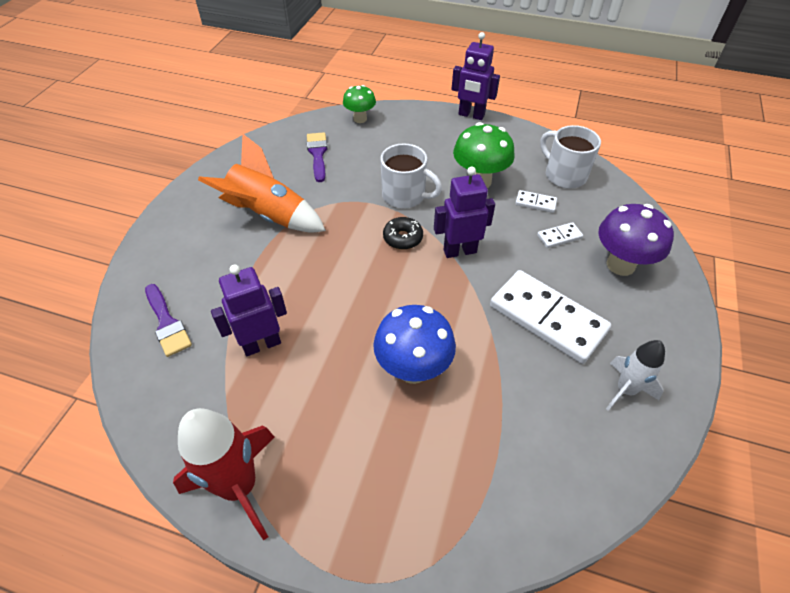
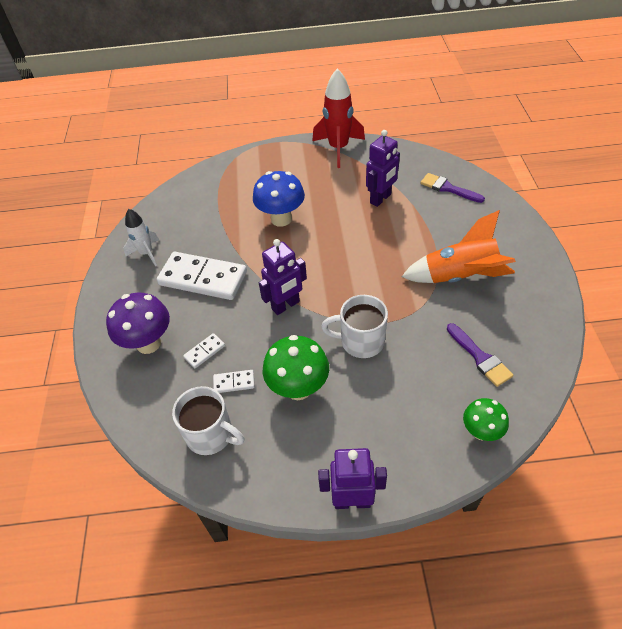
camera: 160 degrees right, 0 degrees up
(403, 238) = (337, 299): black donut -> none

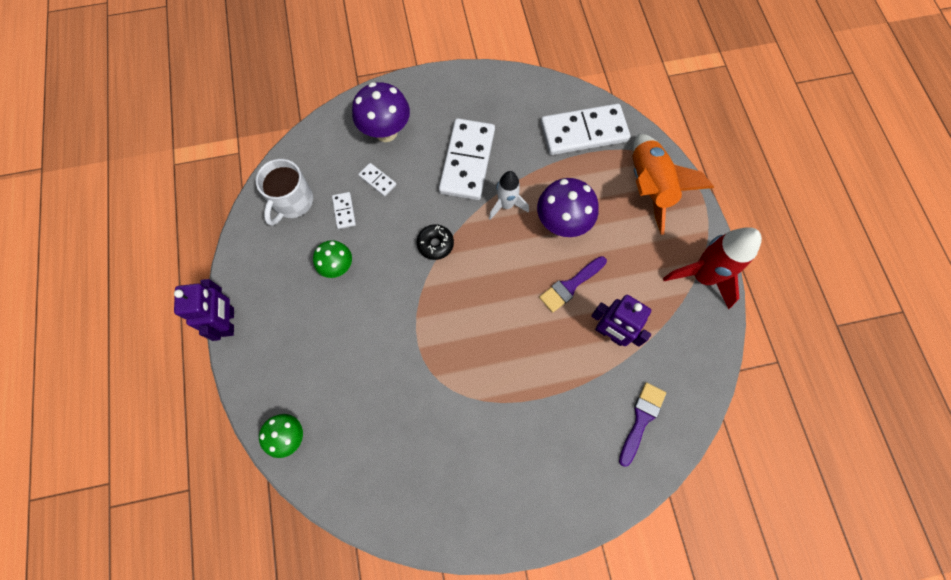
camera: 80 degrees right, 20 degrees up
(146, 253) = (498, 103): white rocket -> white rocket (506, 205)
(197, 200) = (584, 132): none -> white domino
(281, 219) = (562, 224): blue mushroom -> purple mushroom
(286, 305) = (435, 244): purple robot -> black donut
(298, 388) = (338, 267): green mushroom -> green mushroom, size x0.63
(360, 341) = (392, 320): white mug -> none
(459, 277) = (486, 426): orange rocket -> orange rocket (649, 187)
(480, 357) = (374, 442): purple brush -> purple brush (570, 285)

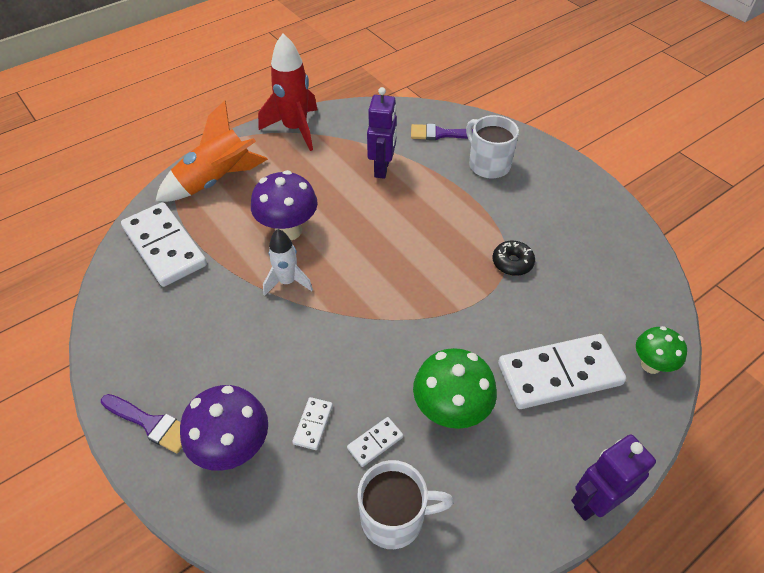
camera: 115 degrees left, 20 degrees down
(338, 267) = (450, 412): green mushroom -> green mushroom, size x1.59
(435, 244) = (367, 326): black donut -> black donut (512, 262)
(467, 161) = (245, 338): white domino -> white domino (559, 374)
(570, 285) = (352, 206): purple brush -> purple brush (151, 424)
(574, 442) = (488, 164): none -> white mug

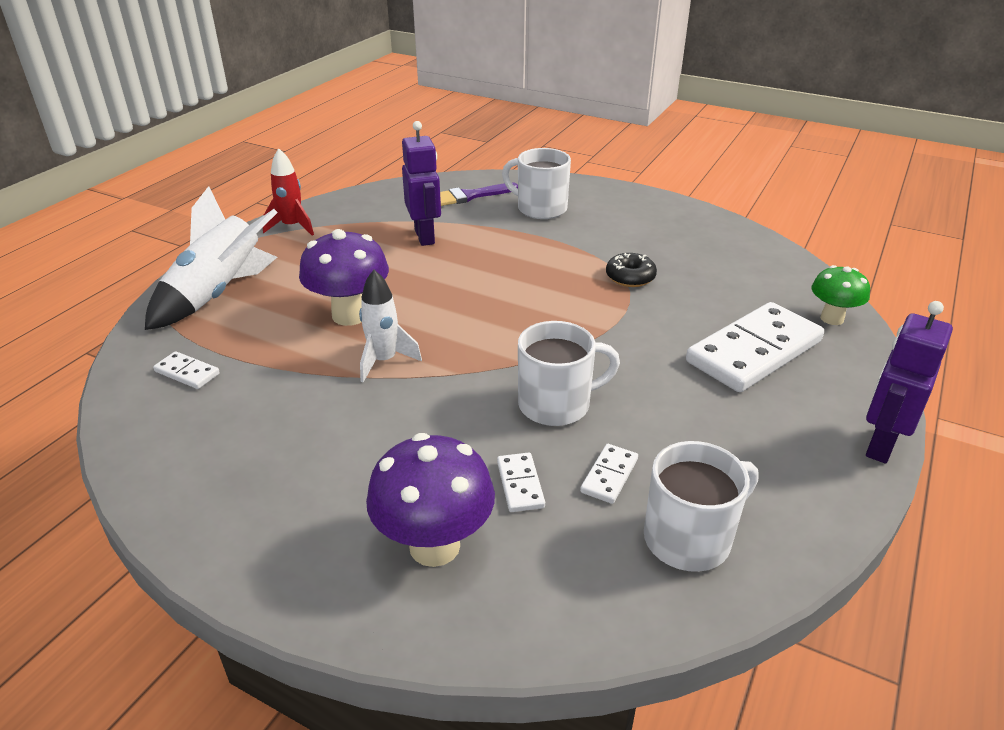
camera: 25 degrees left, 15 degrees down
(151, 424) = (294, 561): purple brush -> none
(164, 247) = (187, 373): white domino -> white domino, size x0.43
(216, 181) = (219, 294): orange rocket -> white rocket
(295, 129) = (292, 227): red rocket -> red rocket, size x0.61
(379, 366) = (556, 404): none -> white mug
(450, 412) = (670, 419): green mushroom -> none

